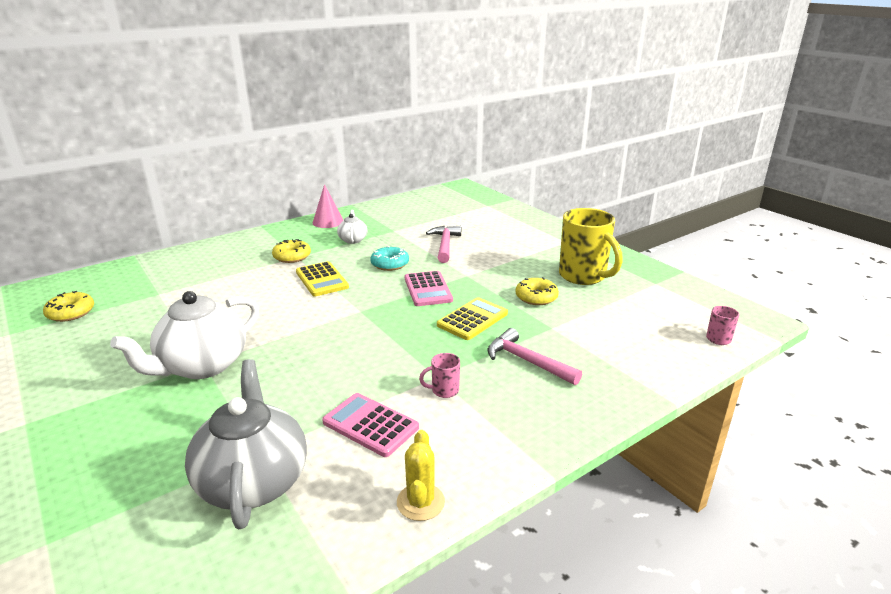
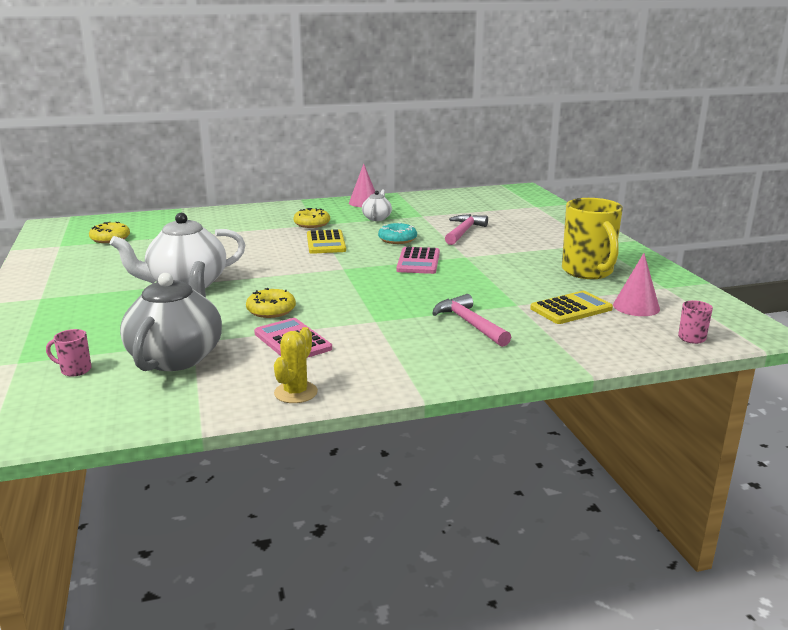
camera: 20 degrees right, 5 degrees down
(444, 390) = (374, 330): pink mug -> pink mug (75, 370)
(472, 319) = (443, 288): yellow calculator -> yellow calculator (571, 309)
(536, 297) = (522, 281): yellow donut -> yellow donut (271, 310)
(650, 310) = (636, 307): none -> pink cone

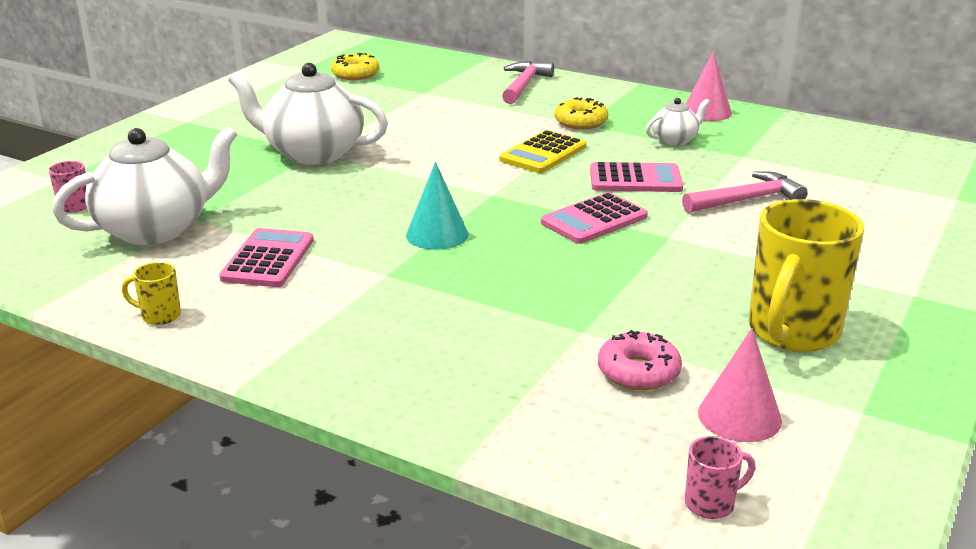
camera: 45 degrees right, 5 degrees up
(177, 357) = (156, 229): grey teapot -> white teapot
(271, 310) = (321, 215): yellow donut -> none
(295, 392) = (159, 316): yellow cactus -> yellow mug
(358, 295) = (437, 235): none -> turquoise cone
(397, 239) = (635, 179): turquoise donut -> pink calculator
(469, 324) = (471, 327): pink hammer -> pink hammer (524, 85)
(571, 309) = (638, 372): yellow calculator -> pink donut

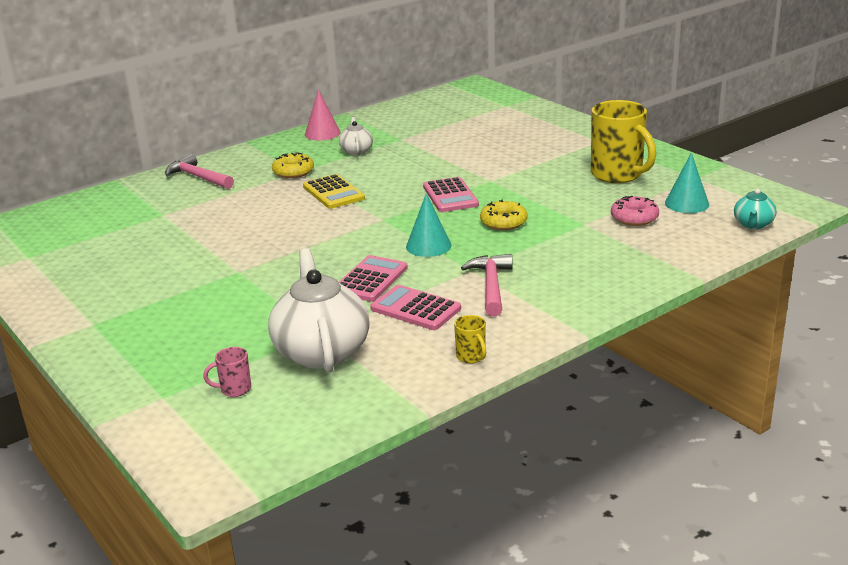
camera: 65 degrees left, 0 degrees up
(159, 316) = (471, 357): yellow mug -> yellow mug turned 60 degrees counterclockwise
(312, 153) = (238, 273): white teapot -> none
(355, 74) = (80, 236): yellow donut -> yellow donut (503, 222)
(635, 179) = (404, 174): pink calculator -> pink calculator (370, 280)
(711, 504) = (753, 224): pink mug -> turquoise teapot
(739, 416) = (687, 203): pink cone -> turquoise cone
(747, 200) = (462, 151): pink hammer -> pink hammer (491, 286)

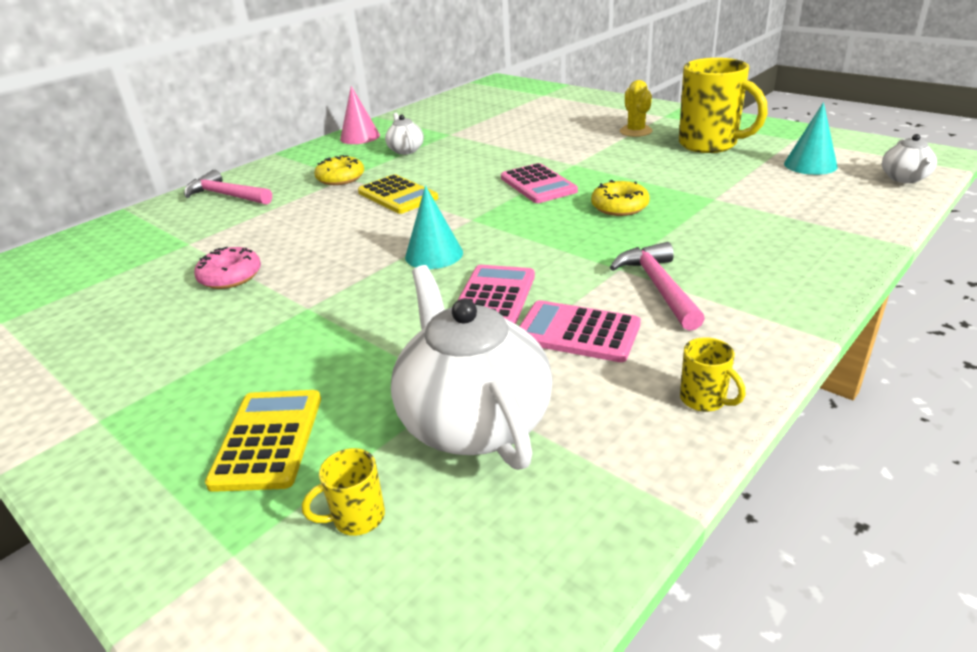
camera: 10 degrees left, 5 degrees up
(193, 346) = (268, 440): none -> yellow calculator
(234, 389) = (357, 518): pink mug -> yellow mug
(428, 246) = (546, 244): turquoise cone -> turquoise cone (434, 254)
(563, 154) = (635, 131): none -> yellow cactus
(634, 218) = (766, 186): pink donut -> pink donut (230, 276)
(753, 224) = (904, 178): turquoise teapot -> white teapot

